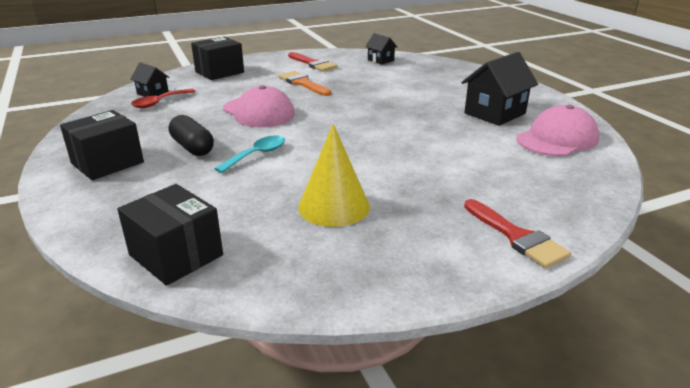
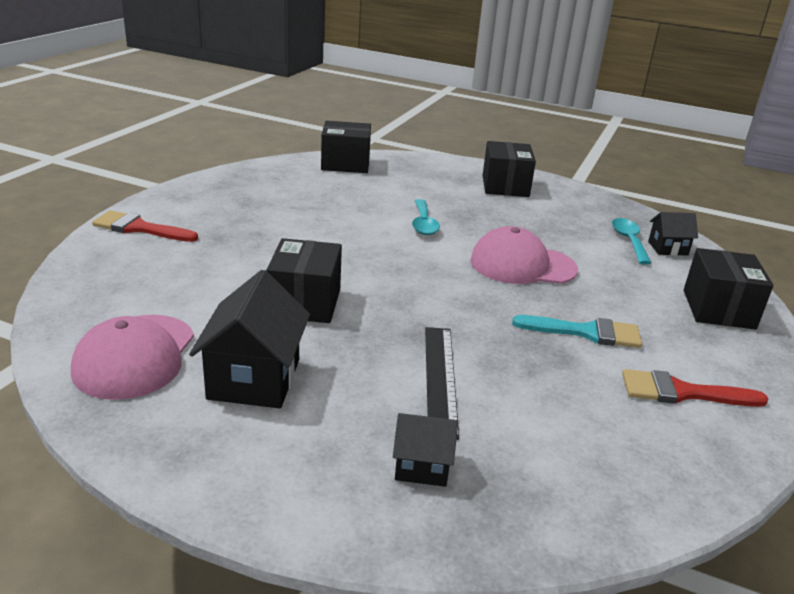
camera: 135 degrees right, 0 degrees up
(159, 102) = (629, 241): red spoon -> turquoise spoon
(192, 147) = (484, 213): black capsule -> none
(303, 83) = (586, 332): orange brush -> turquoise brush
(334, 206) = (298, 208): yellow cone -> none
(380, 60) = (623, 471): black house -> black house (422, 467)
(403, 91) = (440, 378): none -> black ruler
(429, 134) = (305, 303): none -> black box

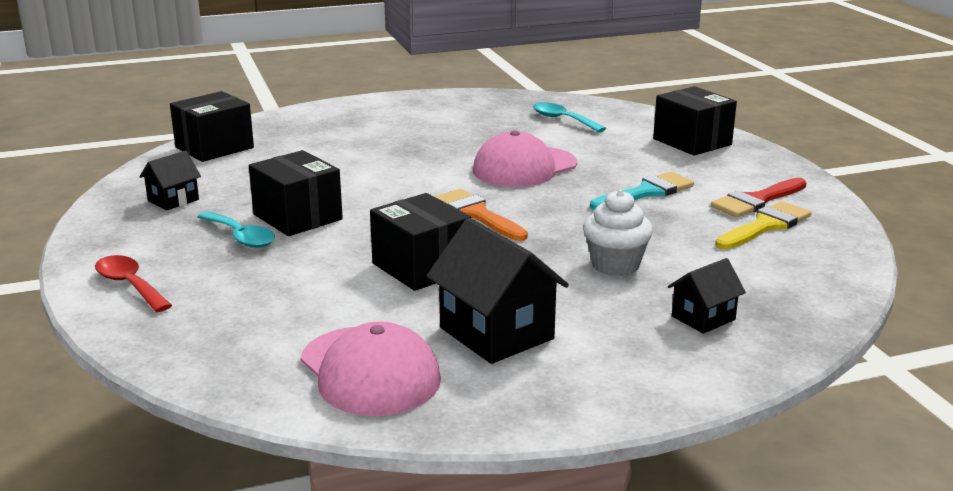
camera: 40 degrees left, 5 degrees down
(139, 228) = (129, 285): red brush -> red spoon
(416, 283) = (476, 214): none -> orange brush
(423, 224) = (391, 169): turquoise spoon -> turquoise spoon (241, 237)
(440, 378) = (615, 265): black ruler -> white cupcake
(505, 186) = (397, 113): black box -> black box (297, 217)
(645, 420) = (765, 226): none -> yellow brush
(668, 248) = (595, 114): black house -> black house (173, 200)

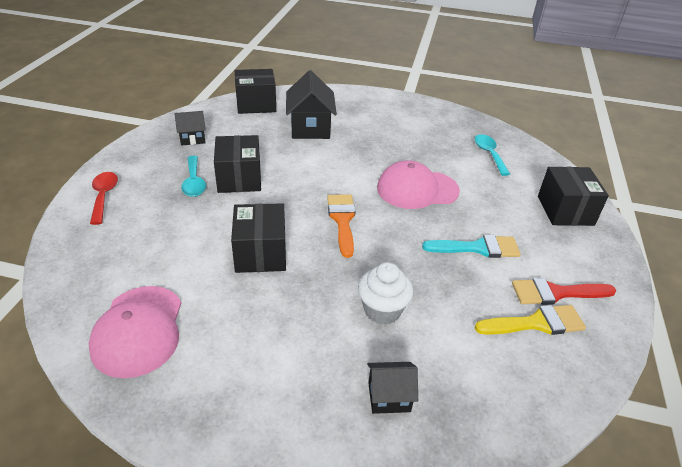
camera: 30 degrees right, 15 degrees up
(496, 333) = (241, 336): black house -> black house (310, 128)

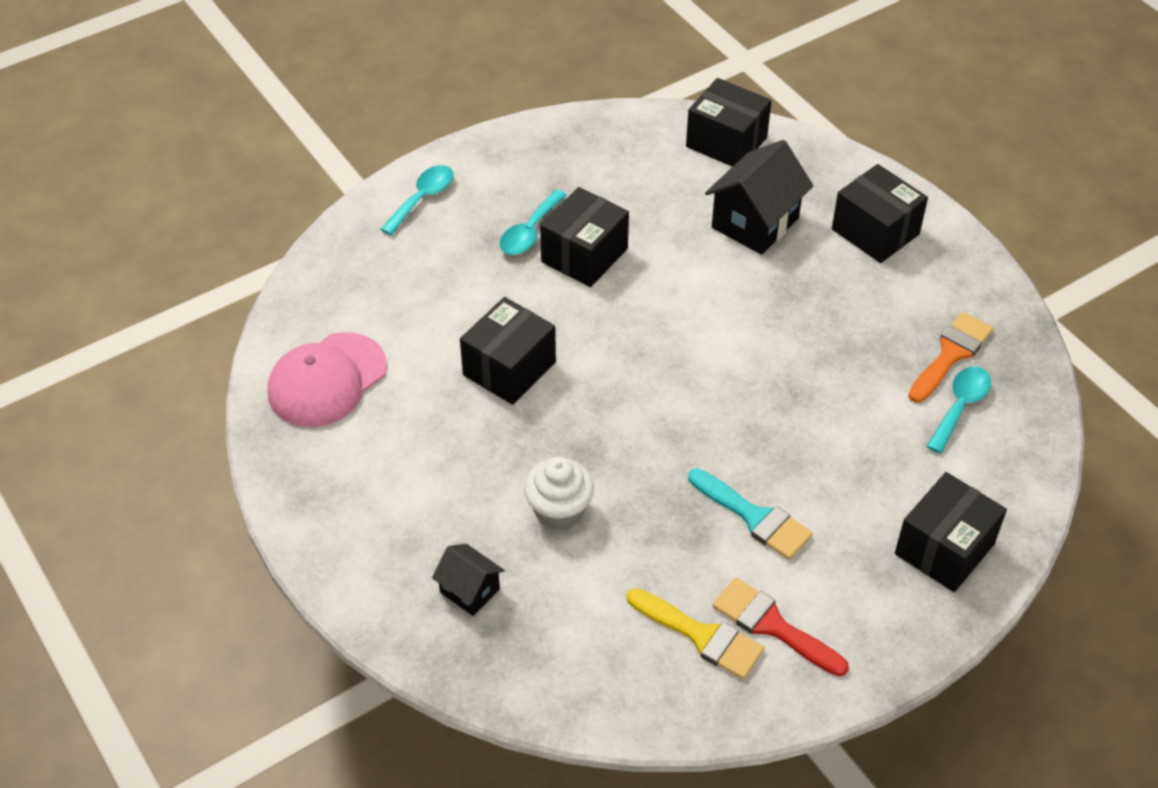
camera: 45 degrees right, 10 degrees up
(104, 196) = (422, 198): red spoon -> turquoise spoon
(192, 138) = (589, 162): black house -> none
(342, 220) = (639, 383): orange brush -> orange brush (951, 354)
(367, 109) = (875, 232): none -> black box
(417, 189) = (782, 398): pink cap -> none

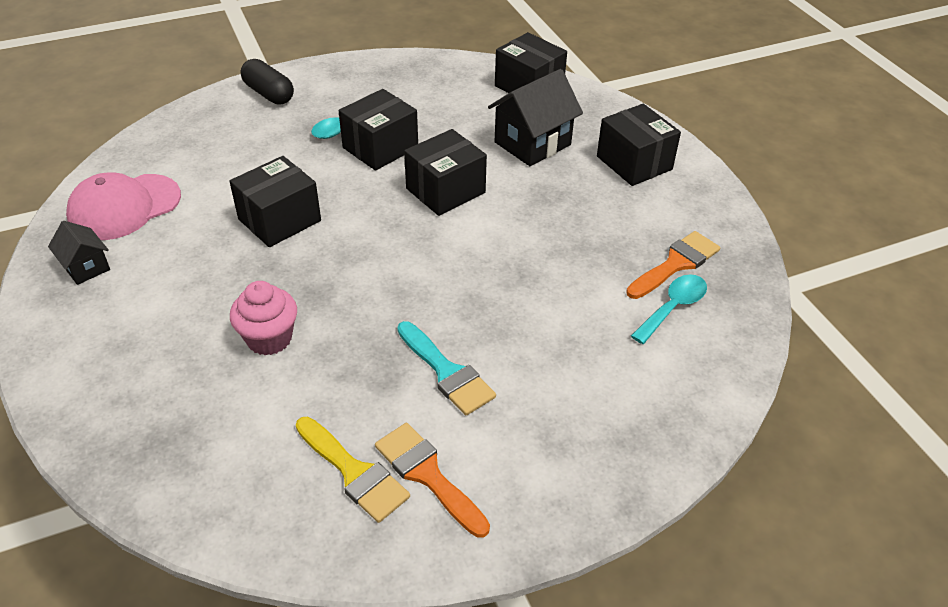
camera: 10 degrees right, 5 degrees down
(422, 198) = (269, 94): turquoise spoon -> black capsule
(469, 590) = (155, 393): black house -> black house (86, 267)
(559, 511) = (269, 339): white cupcake -> pink cupcake
(772, 625) = (427, 475): red brush -> orange brush
(944, 549) = (623, 431): black box -> black box (445, 191)

